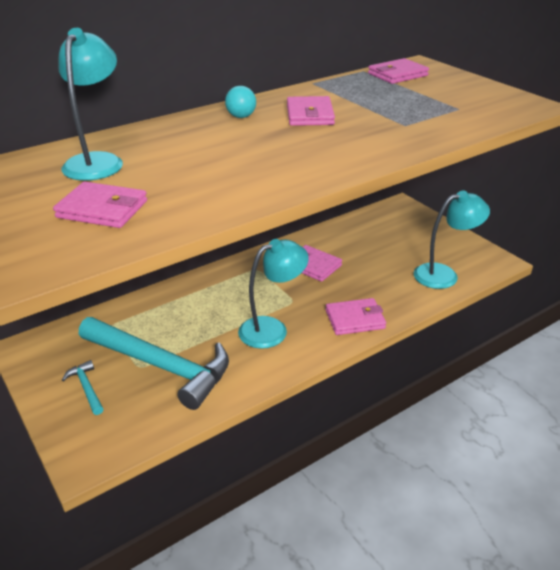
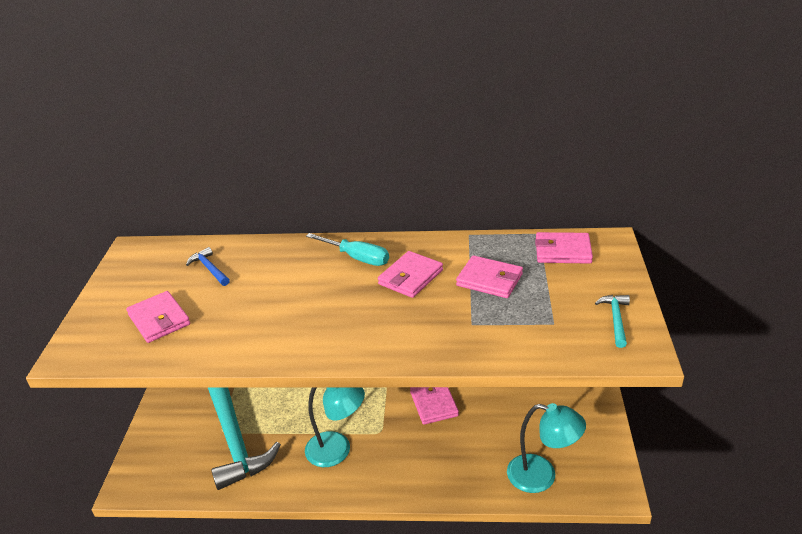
camera: 40 degrees right, 0 degrees up
(86, 388) = (177, 430): turquoise hammer -> turquoise hammer (615, 319)
(97, 161) = (209, 269): turquoise lamp -> blue hammer
(241, 117) = (357, 258): turquoise ball -> turquoise screwdriver
(355, 319) = (409, 478): pink wallet -> pink wallet (489, 280)

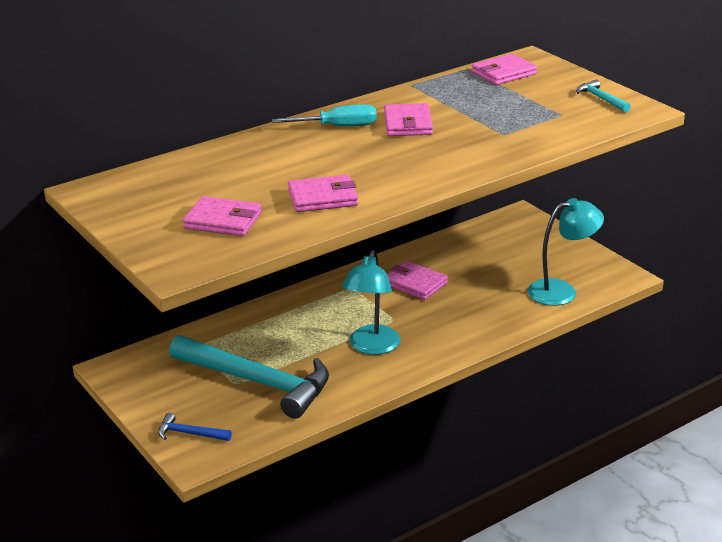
camera: 40 degrees left, 5 degrees down
(209, 269) = (205, 176): blue hammer -> blue hammer (190, 433)
(337, 450) = (371, 347): turquoise lamp -> turquoise lamp turned 135 degrees clockwise
(489, 280) = (475, 106): pink wallet -> pink wallet (323, 198)

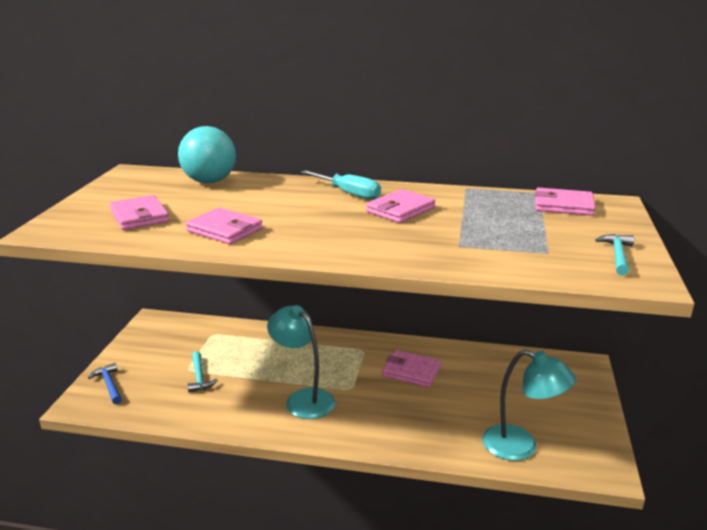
camera: 45 degrees right, 5 degrees down
(193, 166) = (209, 181): none -> turquoise ball
(258, 382) = (199, 377): turquoise hammer -> turquoise hammer, size x0.41
(371, 347) = (303, 399): turquoise lamp -> turquoise lamp turned 75 degrees clockwise
(415, 284) = (411, 371): pink wallet -> pink wallet turned 60 degrees counterclockwise

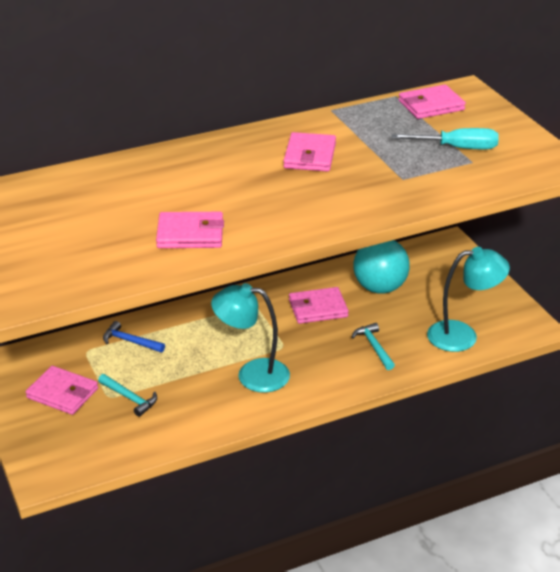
camera: 35 degrees left, 10 degrees up
(109, 385) = (47, 446): blue hammer -> blue hammer (130, 341)
(139, 216) = (82, 249): pink wallet -> pink wallet (62, 393)
(209, 181) = (79, 182): turquoise ball -> turquoise ball (379, 288)
(348, 193) = (238, 151): turquoise screwdriver -> turquoise screwdriver (457, 148)
(617, 255) = (520, 147): turquoise hammer -> turquoise hammer (374, 347)

